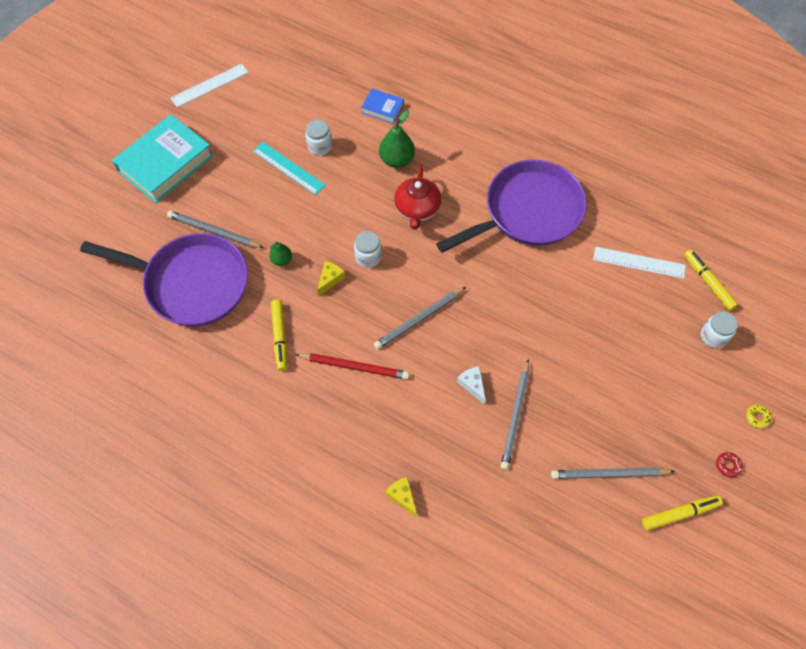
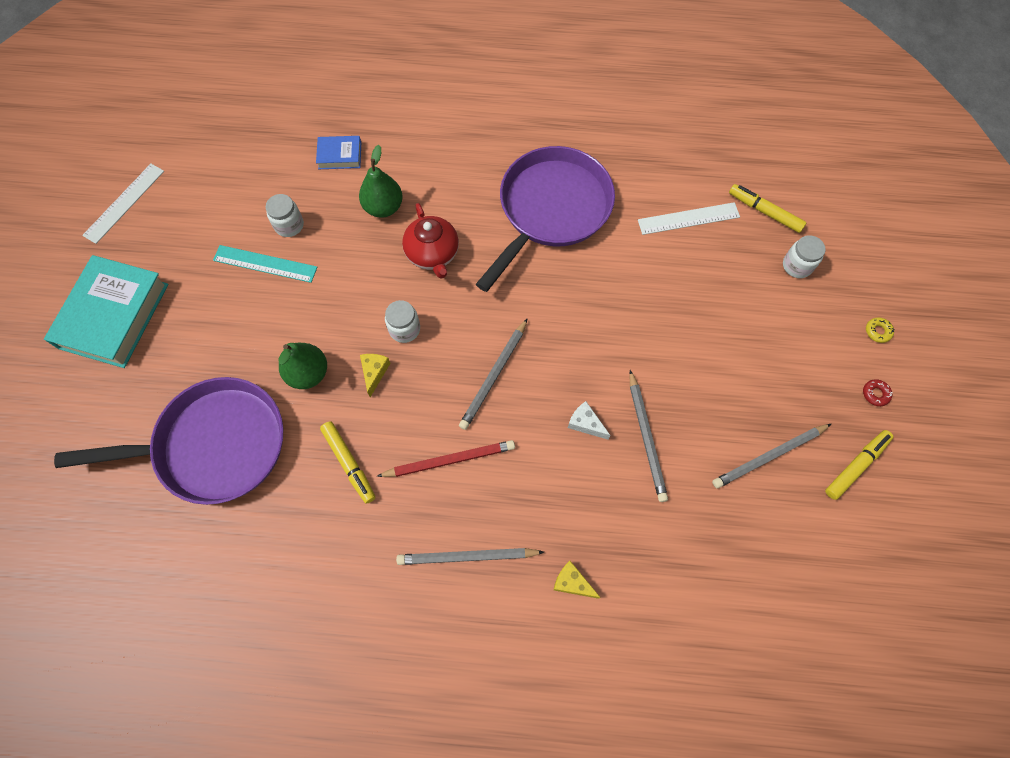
camera: 25 degrees left, 5 degrees up
(214, 232) = (212, 373): grey pencil -> grey pencil (467, 557)
(281, 260) = (308, 373): green pear -> green pear, size x1.70

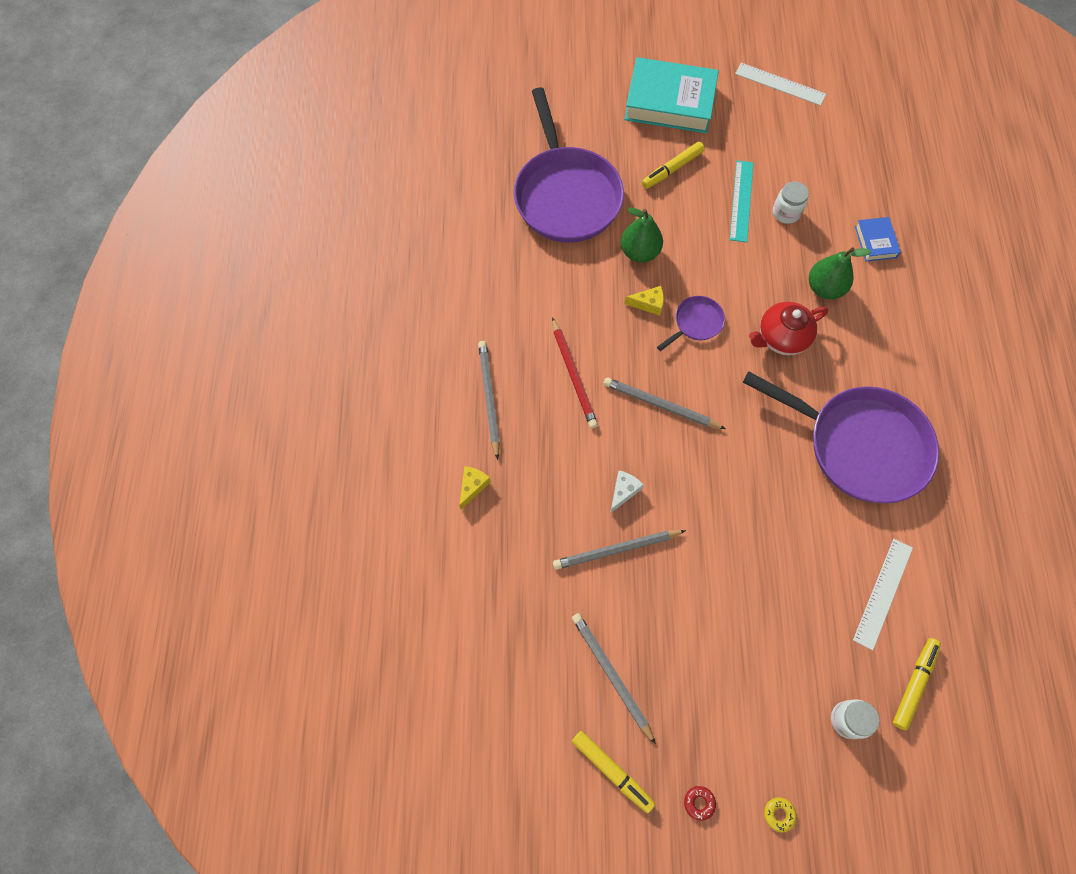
camera: 85 degrees right, 0 degrees up
(349, 463) = (562, 296): yellow marker -> yellow marker (672, 169)
(404, 329) = (696, 323): white jar -> purple pan
(688, 218) = (883, 593): white ruler -> white ruler turned 45 degrees clockwise

